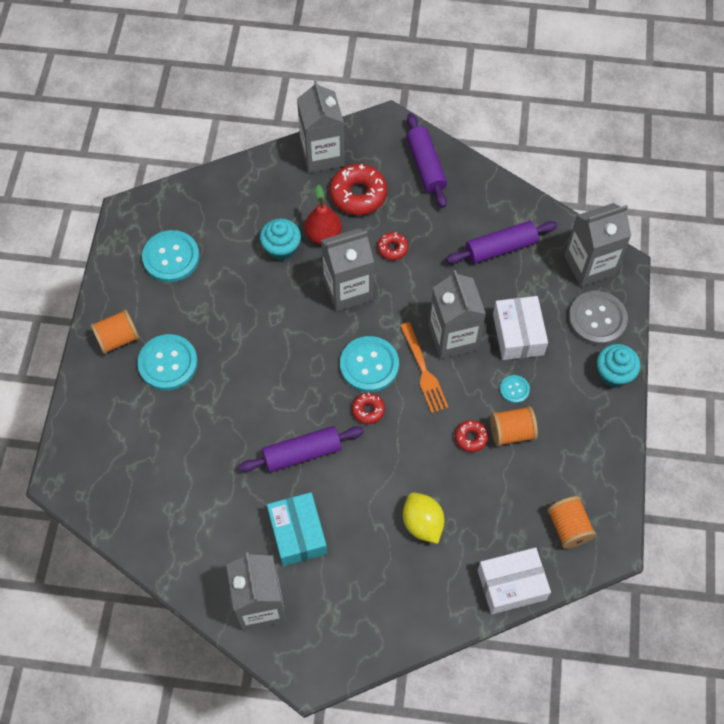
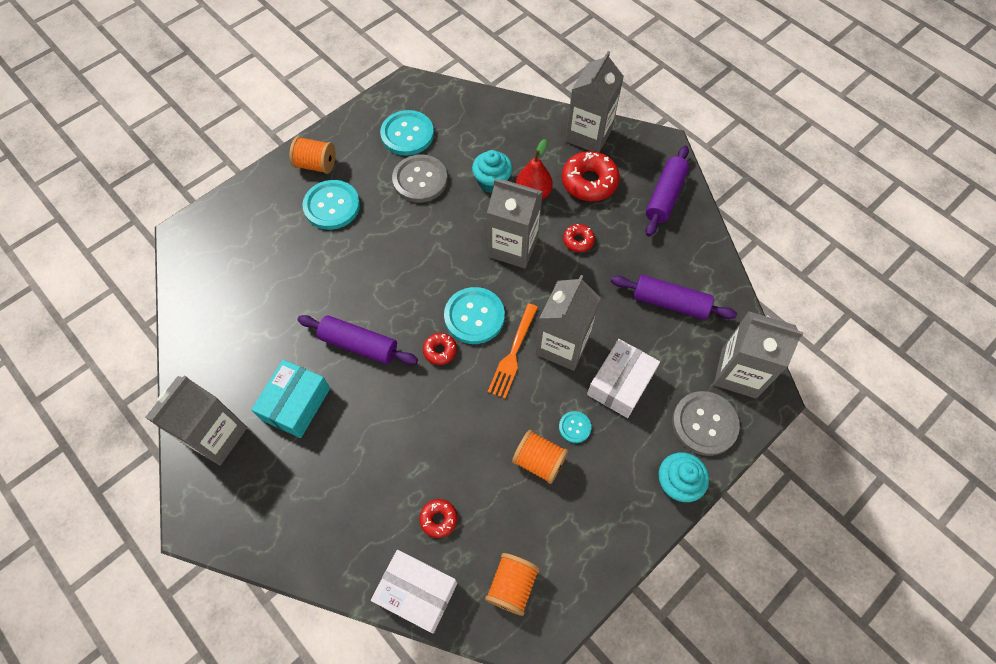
camera: 40 degrees right, 0 degrees up
(220, 288) = (420, 180): none -> grey button
(422, 523) = (395, 476): yellow lemon -> none
(471, 438) = (500, 438): red donut -> red donut (438, 519)

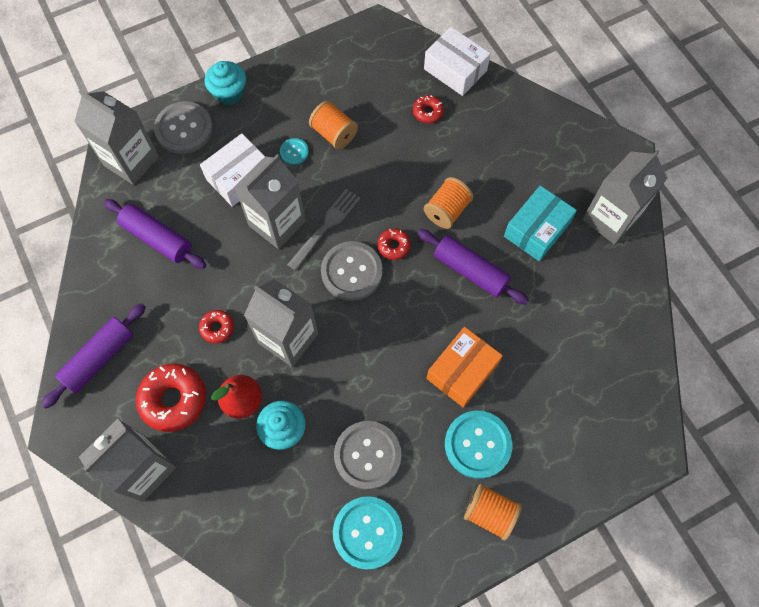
camera: 165 degrees left, 5 degrees up
(353, 256) = (462, 371): none -> orange box
(474, 316) = (351, 272): turquoise button -> grey button
(512, 585) = (383, 58): orange spool -> orange spool (447, 211)
(513, 353) = (325, 227): orange fork -> grey fork

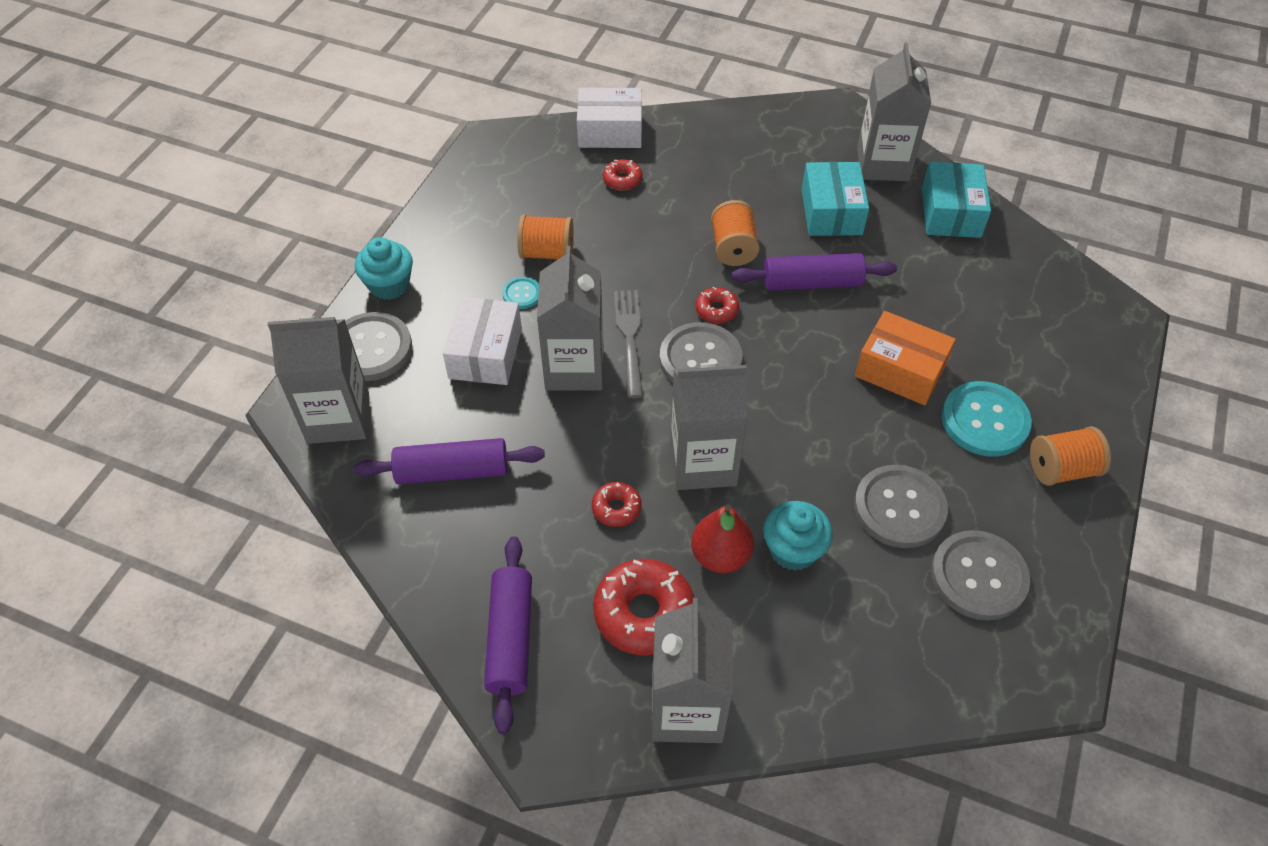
camera: 40 degrees left, 15 degrees down
(367, 532) = (978, 576): turquoise button -> grey button
(462, 371) = (900, 370): orange box -> orange box turned 60 degrees counterclockwise
(617, 288) = (950, 213): none -> turquoise box

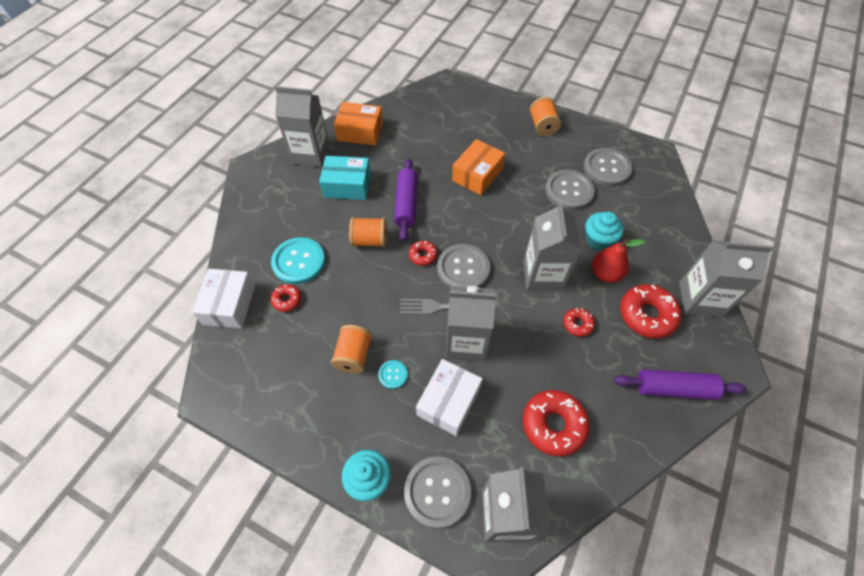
camera: 85 degrees left, 5 degrees up
(452, 471) = (553, 425): purple rolling pin -> red donut
(485, 353) = (448, 401): white box -> white box turned 75 degrees counterclockwise
(950, 213) = (360, 132): turquoise box -> orange box
(984, 421) = (512, 147): turquoise button -> turquoise button (298, 261)

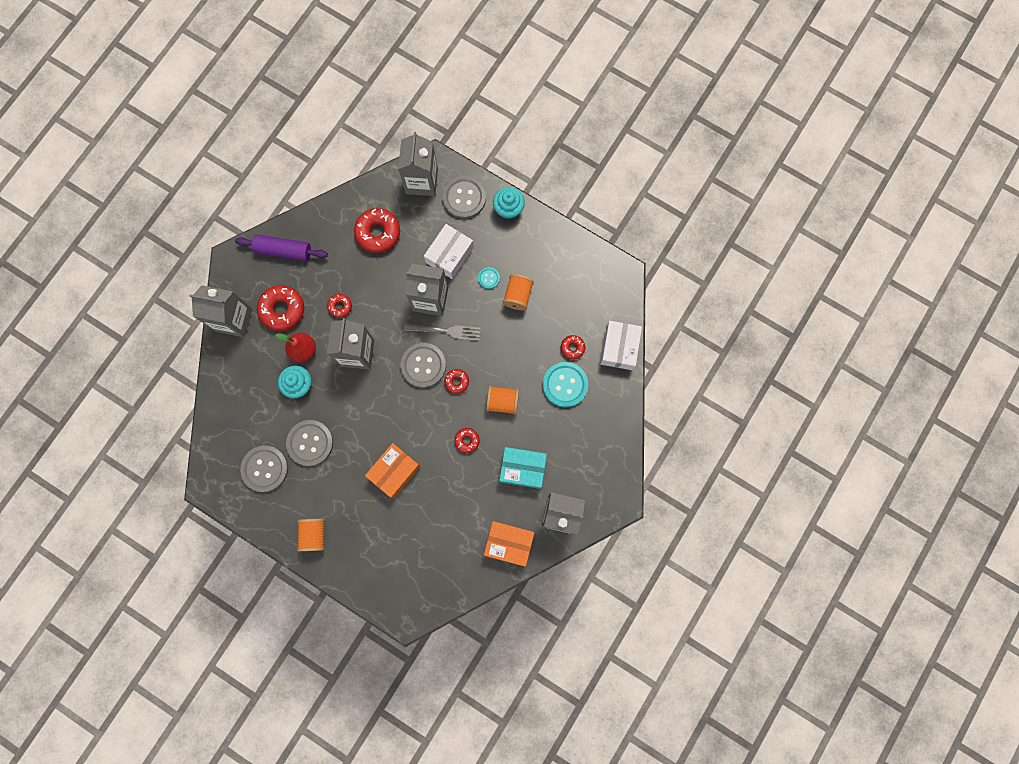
camera: 175 degrees left, 20 degrees up
(406, 204) = (467, 440): purple rolling pin -> red donut

